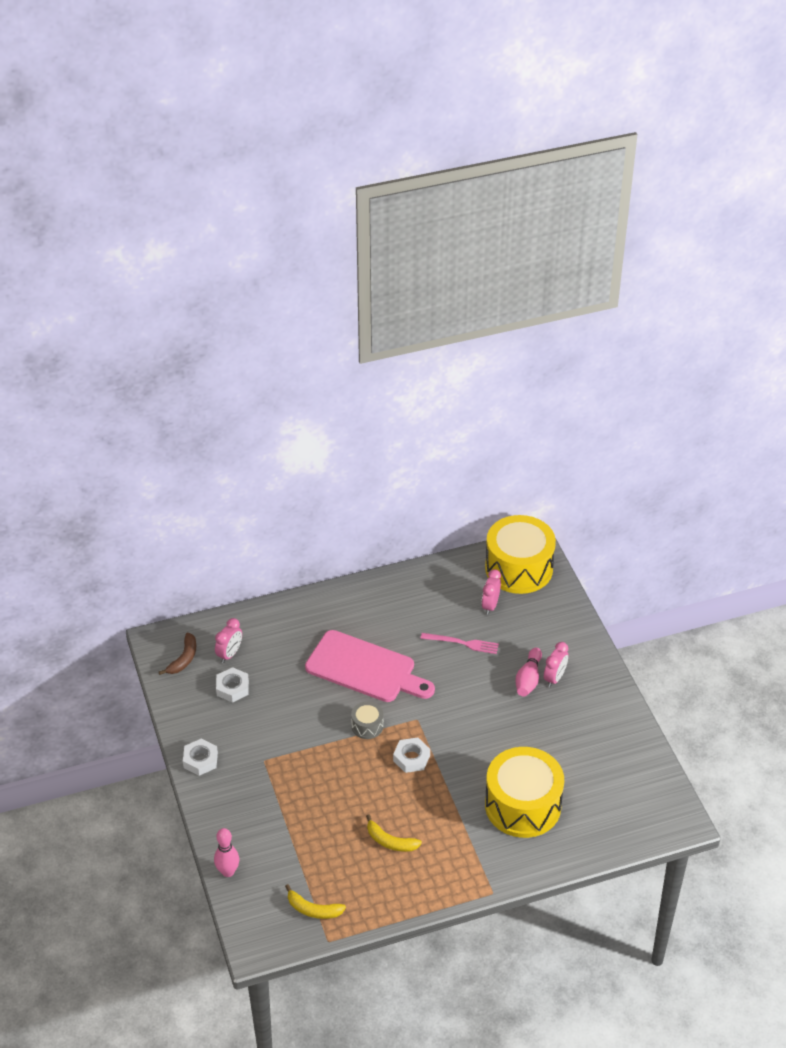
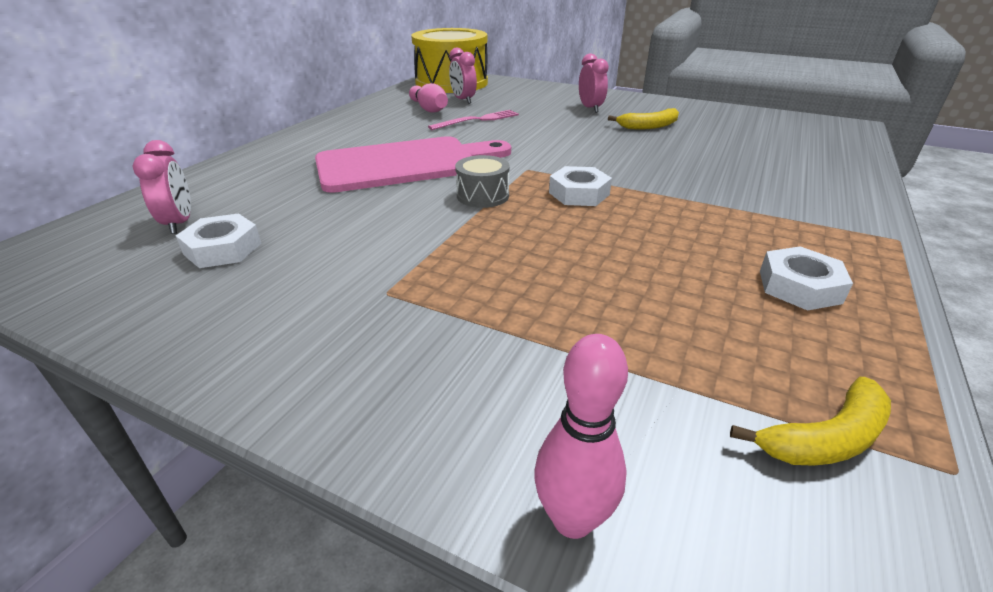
camera: 45 degrees left, 10 degrees down
(183, 659) = (84, 259): brown banana -> none
(200, 760) = (251, 359): white nut -> white nut (799, 286)
(390, 841) = (713, 267): yellow banana -> yellow banana (649, 126)
(523, 805) = (744, 171): yellow drum -> none
(528, 679) = (572, 115): pink bowling pin -> pink bowling pin (429, 109)

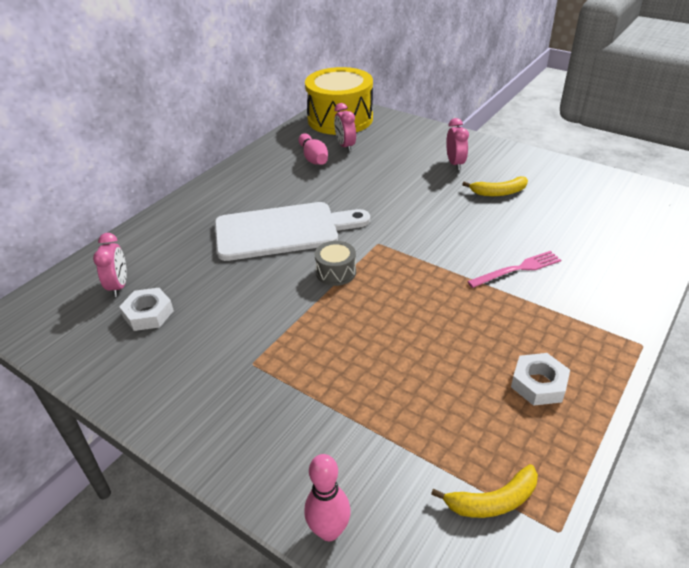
camera: 10 degrees right, 5 degrees up
(405, 164) = (283, 231): pink cutting board -> white cutting board
(477, 120) = (352, 176): pink fork -> pink fork (517, 269)
(579, 193) = (410, 275): white nut -> none

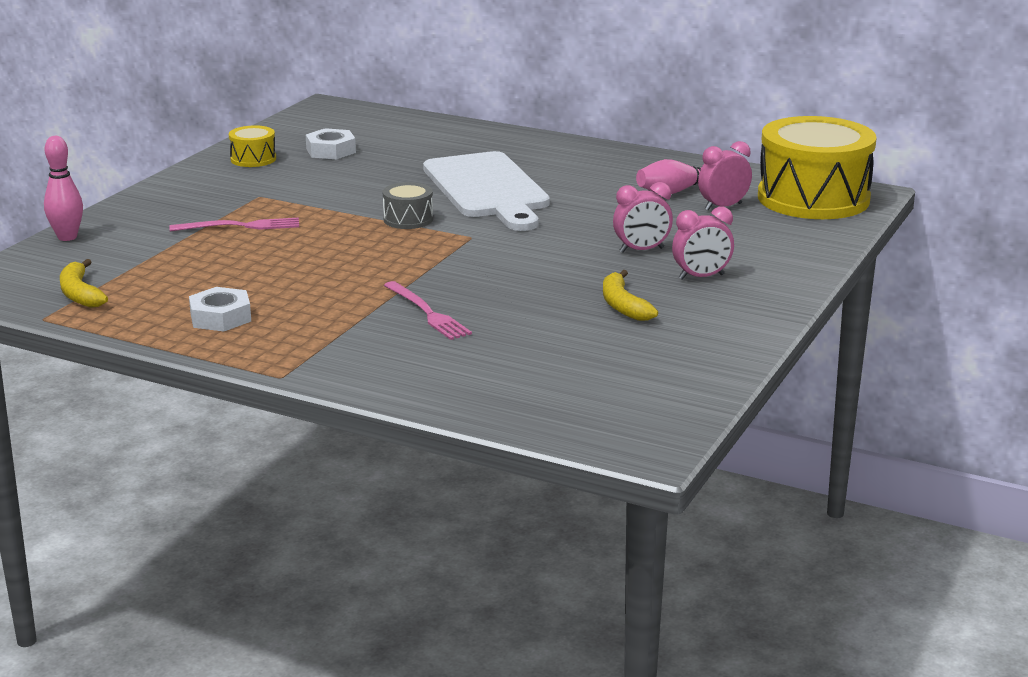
camera: 80 degrees right, 15 degrees down
(119, 286) = (373, 134): pink clock -> pink clock (641, 250)
(143, 369) = (253, 159): none -> yellow drum
(328, 375) = (240, 226): none -> pink fork

